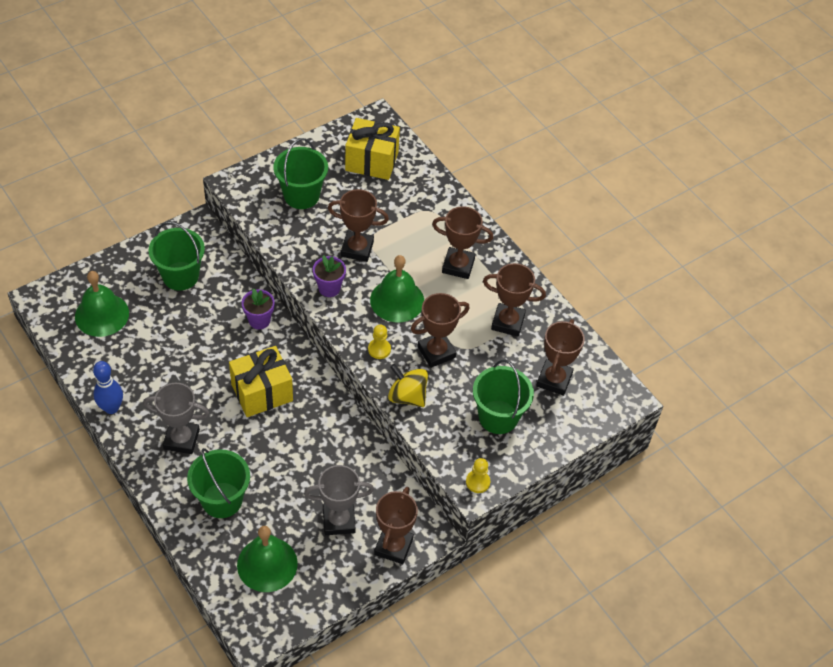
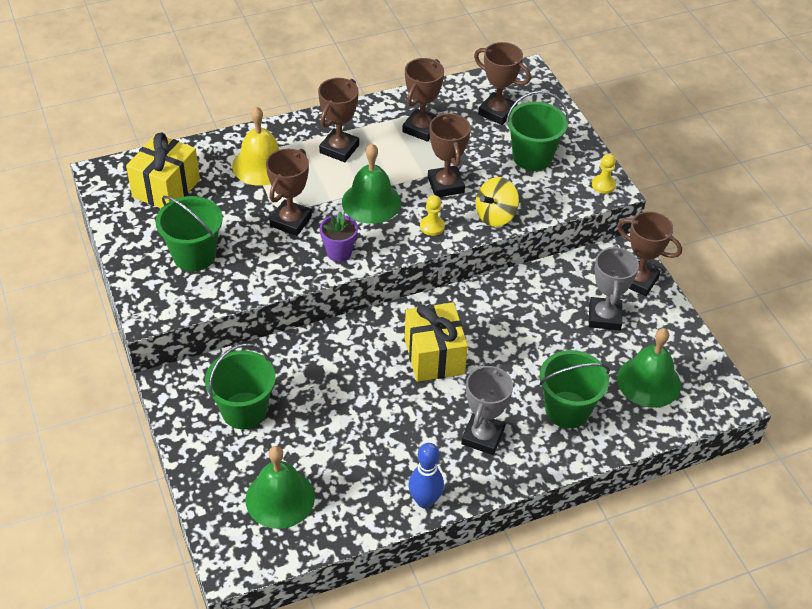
camera: 75 degrees left, 5 degrees down
(259, 320) = (334, 345): purple flower pot -> none
(419, 216) = (261, 165): none -> yellow bell

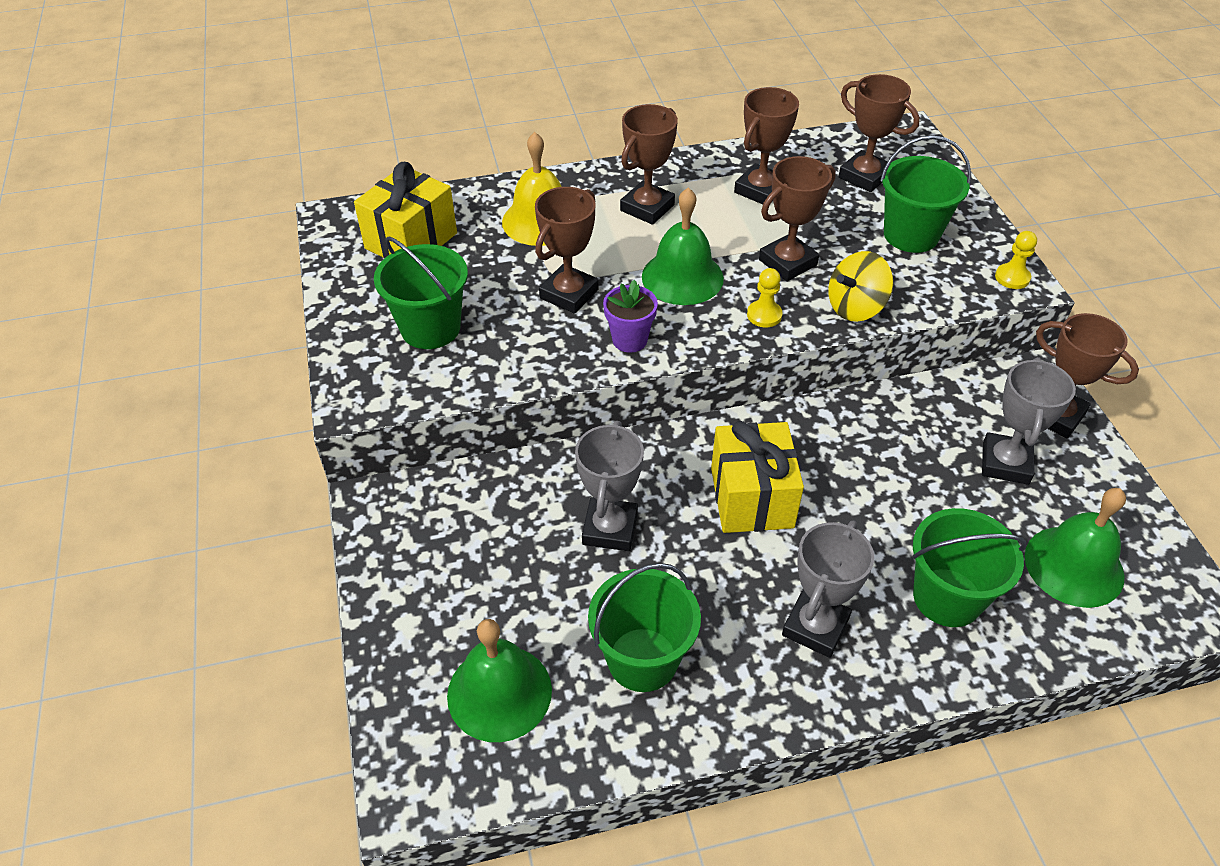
camera: 10 degrees right, 0 degrees up
(244, 410) = (469, 551): green bucket -> green bucket (642, 659)
(339, 386) = (610, 529): none -> grey trophy
(425, 501) = (718, 721): blue bowling pin -> none
(445, 185) = (787, 262): brown trophy -> brown trophy turned 60 degrees clockwise

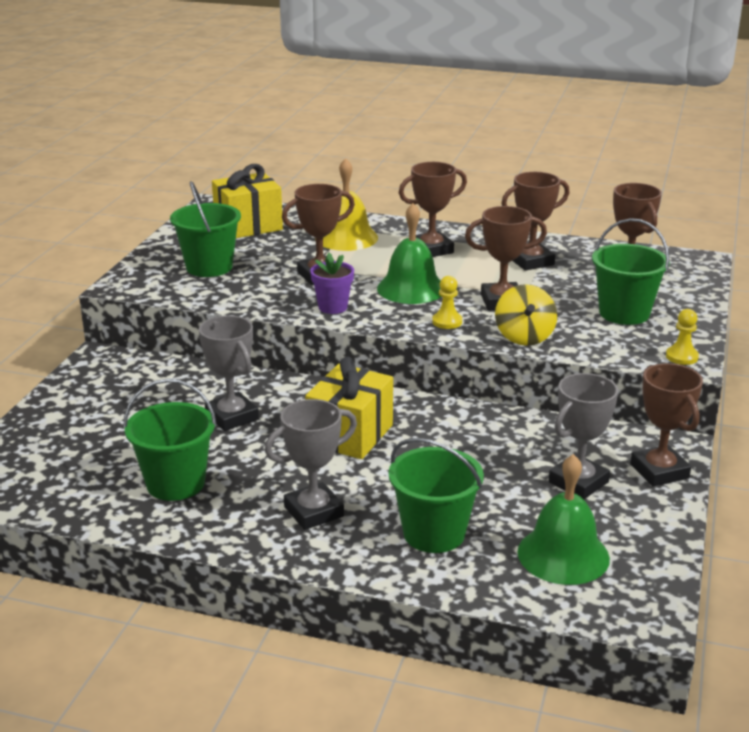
camera: 30 degrees right, 20 degrees down
(499, 692) = (69, 465): green bell -> none
(610, 529) = (232, 417): grey trophy -> grey trophy turned 75 degrees counterclockwise
(855, 307) = (524, 337): yellow spinning top -> yellow spinning top turned 90 degrees counterclockwise

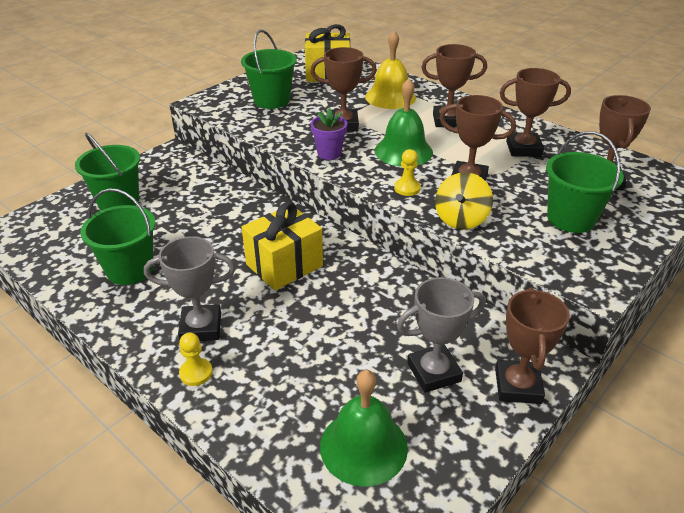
camera: 25 degrees right, 10 degrees up
(232, 417) = (214, 224): grey trophy -> none
(434, 533) = (273, 382): green bucket -> green bucket (118, 201)
(681, 357) = (594, 279): yellow pawn -> yellow pawn (196, 373)

